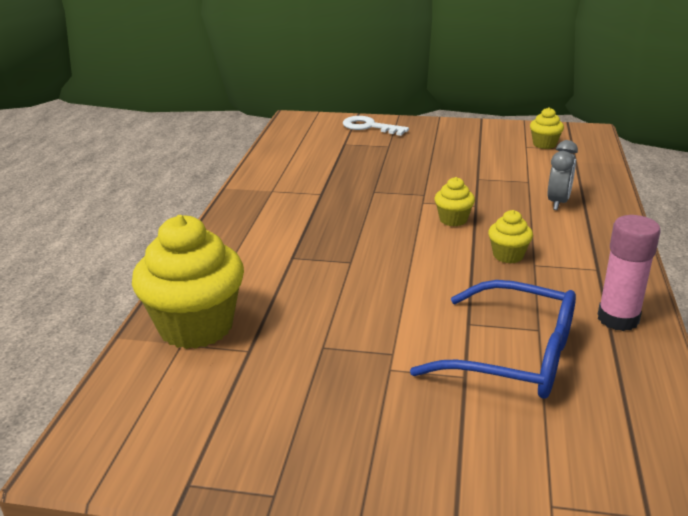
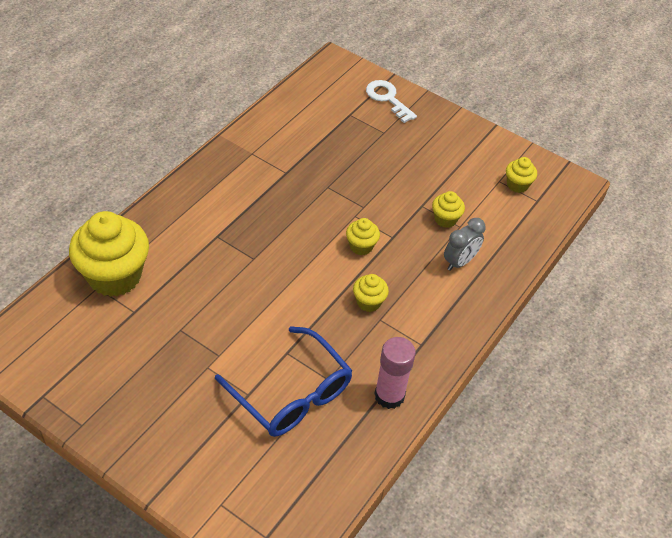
camera: 20 degrees right, 20 degrees up
(510, 180) = (445, 219): none -> yellow cupcake

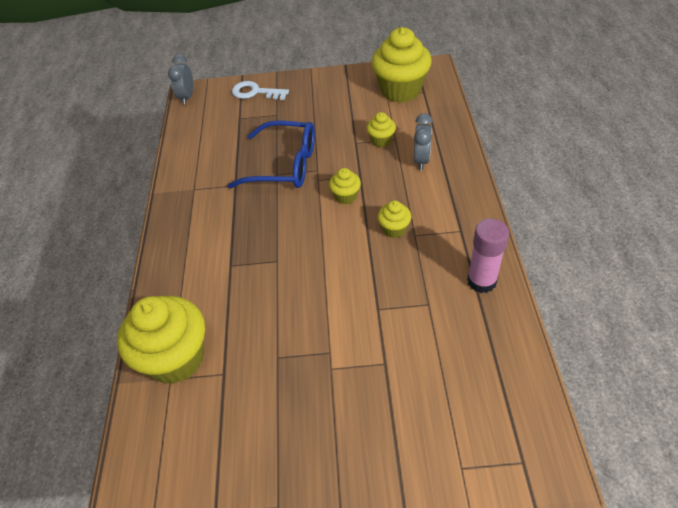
camera: 30 degrees left, 0 degrees up
(291, 393) = (415, 336): blue glasses -> blue glasses (284, 165)
(327, 65) = (187, 97): none -> grey clock
(517, 185) = (400, 90): yellow cupcake -> yellow cupcake, size x2.15

